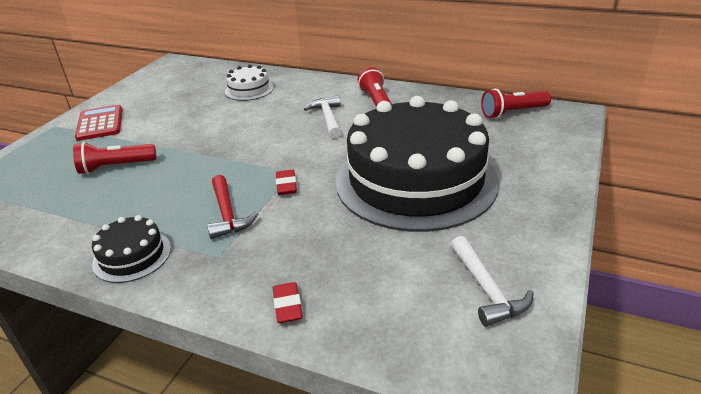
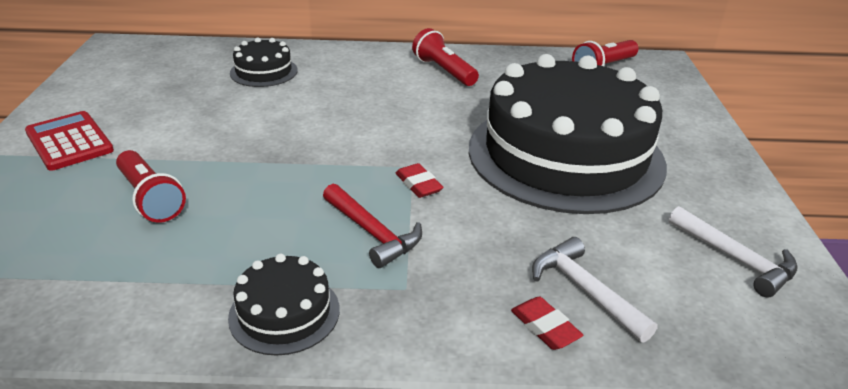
camera: 25 degrees left, 0 degrees up
(115, 167) = (151, 198): red flashlight -> red flashlight turned 90 degrees counterclockwise
(249, 89) = (264, 71): white cake -> black cake
(328, 118) = (401, 97): white hammer -> white hammer (585, 290)

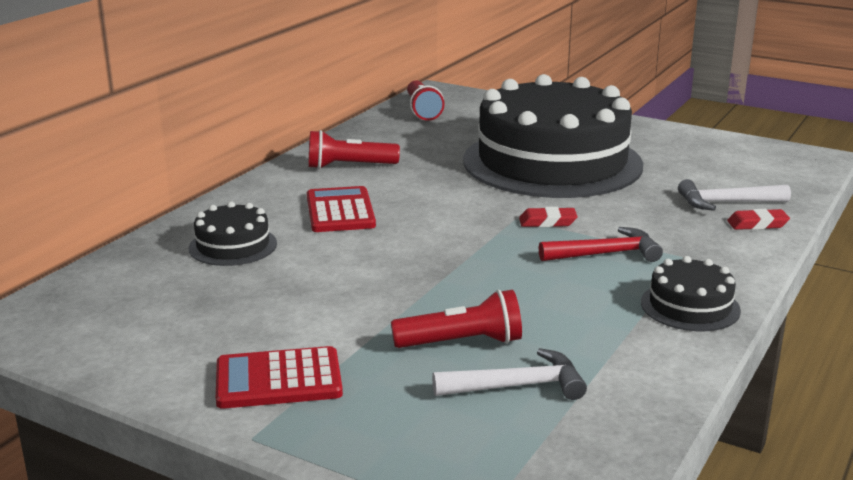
camera: 60 degrees left, 10 degrees down
(354, 90) = (340, 211): none -> red calculator
(735, 259) = (721, 154): white hammer -> white hammer (517, 386)

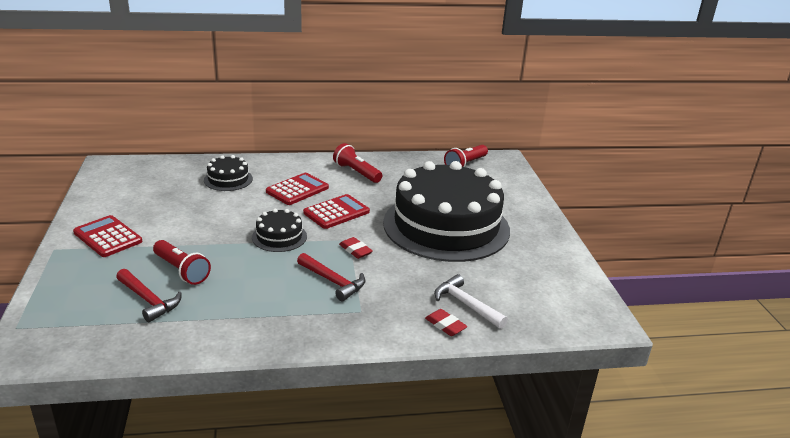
camera: 50 degrees right, 5 degrees up
(437, 206) = (336, 212): none -> red calculator
(517, 386) = (148, 300): white hammer -> red hammer
(690, 306) = (291, 330): black cake -> black cake (279, 237)

